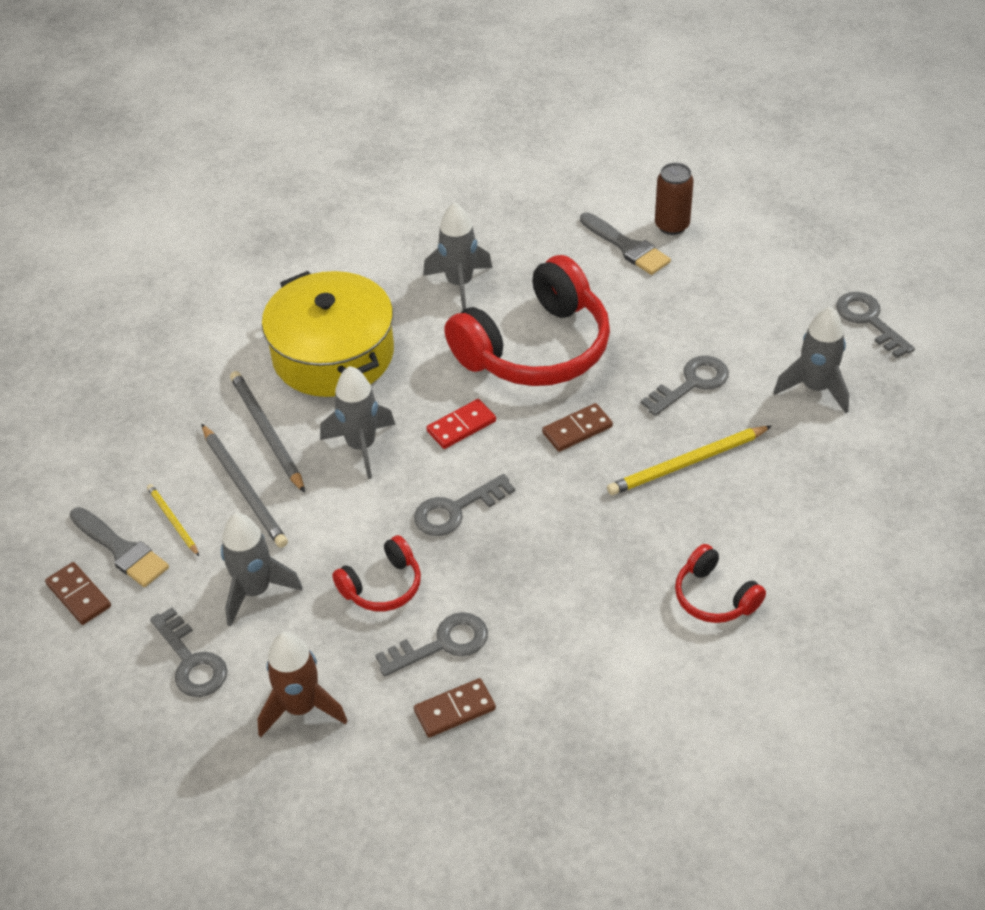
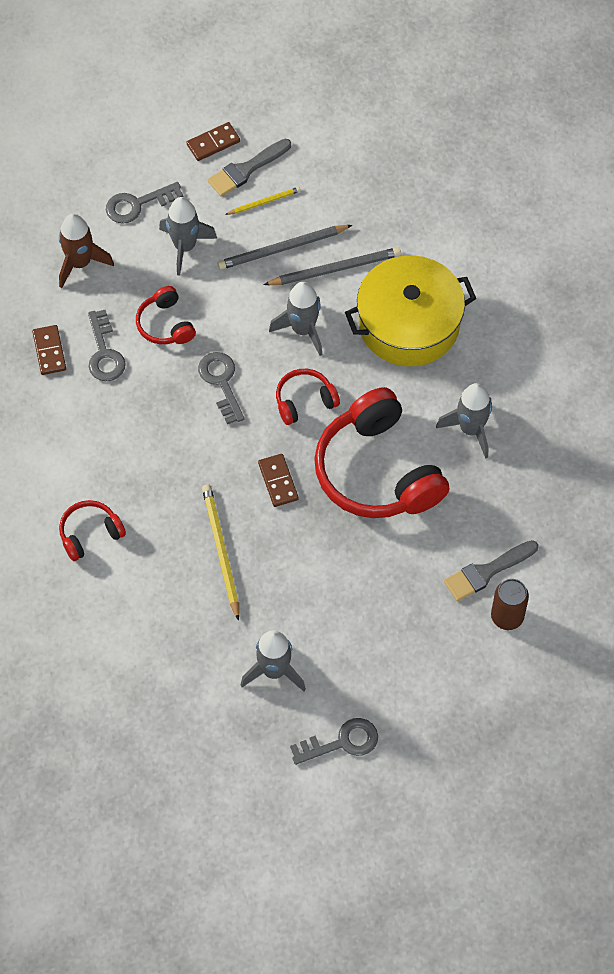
camera: 100 degrees right, 15 degrees up
(461, 426) = (304, 401): red domino -> red headphones
(692, 383) = (305, 578): grey key -> none

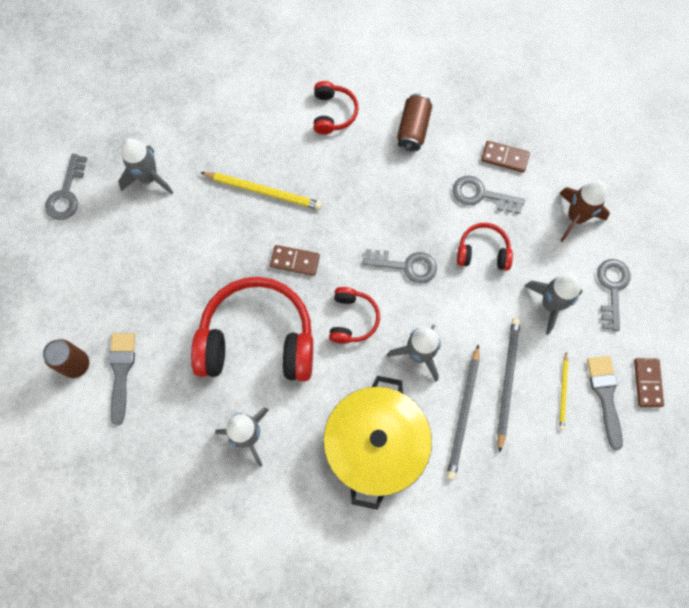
camera: 120 degrees right, 10 degrees up
(65, 449) = (413, 129): none -> brown can

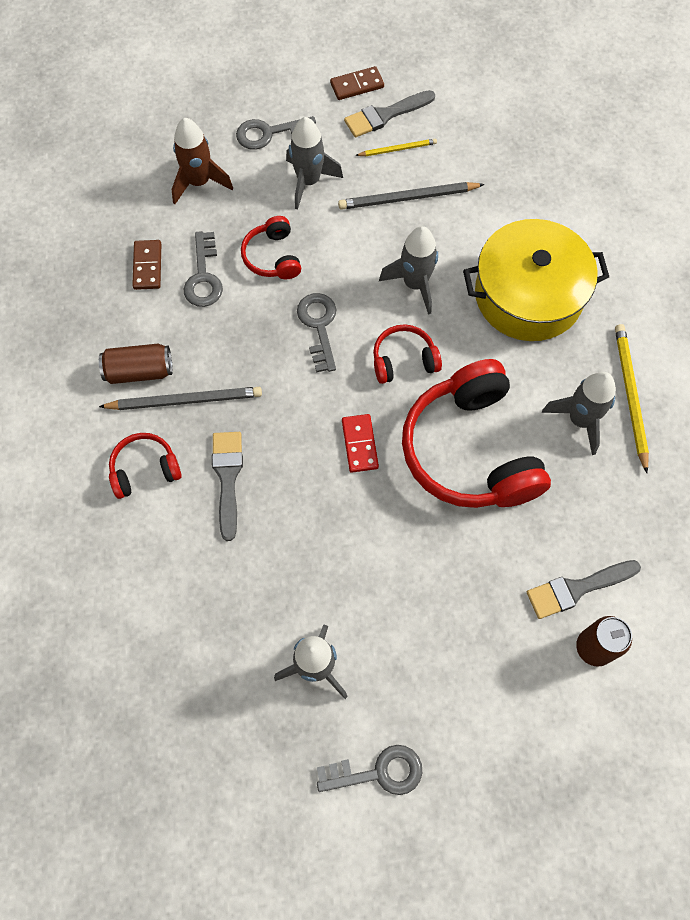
camera: 110 degrees left, 5 degrees down
(264, 191) = (282, 513): yellow pencil -> yellow pencil (630, 395)
(295, 261) = (360, 444): brown domino -> red domino
(305, 163) = (227, 478): none -> grey brush
(463, 414) = (459, 226): grey pencil -> grey pencil (185, 400)

